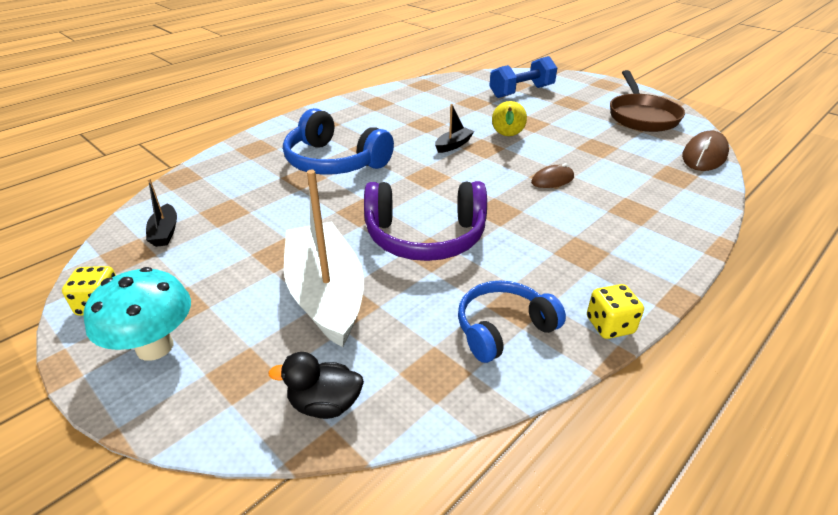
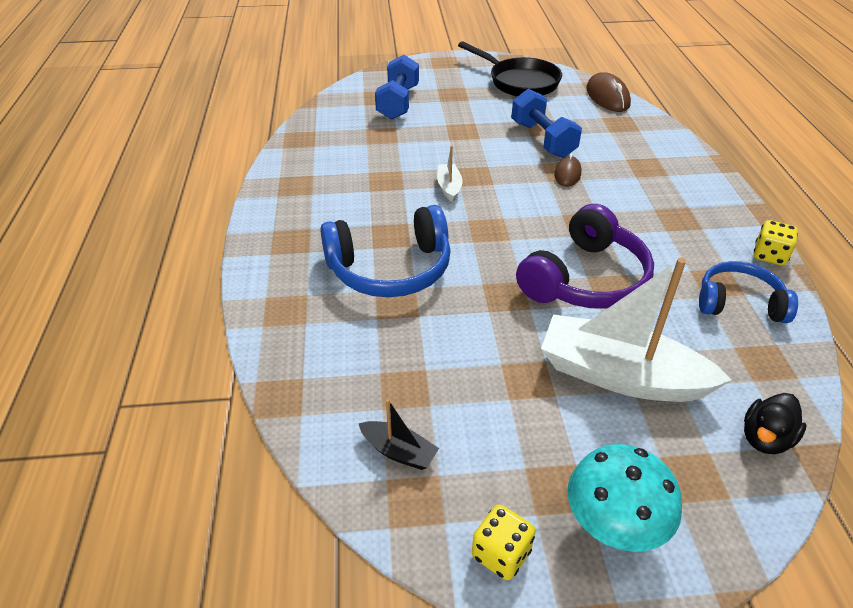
camera: 50 degrees left, 5 degrees up
(453, 145) = (449, 187): black boat -> white boat
(503, 328) = (739, 303): blue headphones -> blue headphones turned 90 degrees clockwise
(507, 136) = (470, 154): yellow pear -> none
(580, 153) = (542, 139): none -> blue dumbbell
(641, 116) = (519, 82): brown pan -> black pan

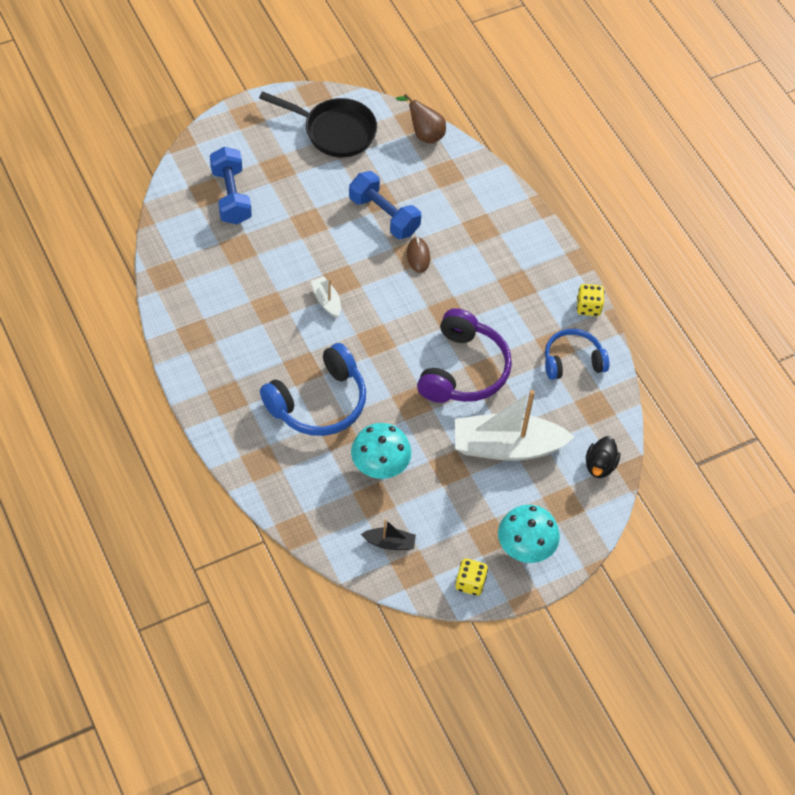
camera: 25 degrees left, 15 degrees up
(431, 353) = (380, 467): none -> turquoise mushroom
(607, 97) = (424, 134): brown mouse -> brown pear

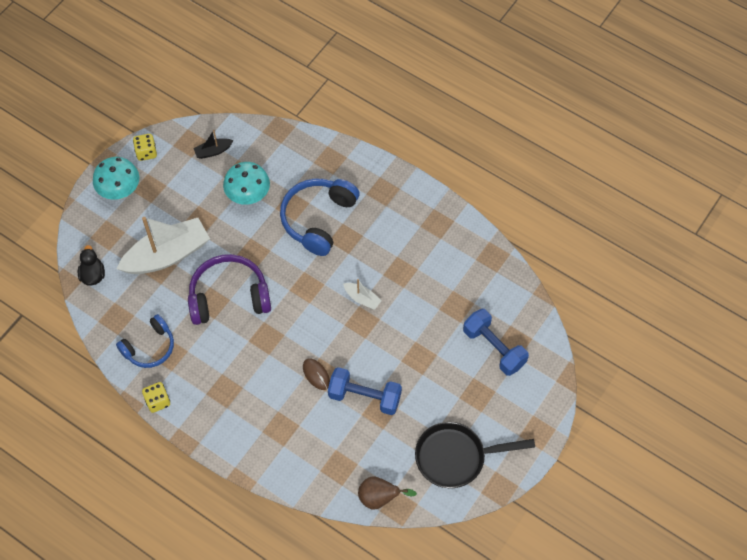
camera: 155 degrees right, 5 degrees up
(463, 370) = (229, 297): purple headphones -> purple headphones turned 90 degrees clockwise

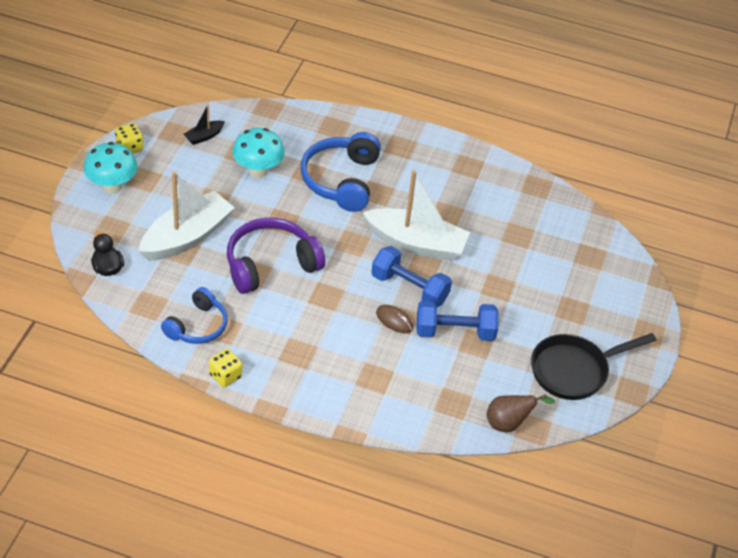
camera: 20 degrees left, 15 degrees down
(362, 298) = (416, 243): white boat -> white boat, size x2.27
(494, 348) = (572, 265): blue dumbbell -> blue dumbbell (409, 288)

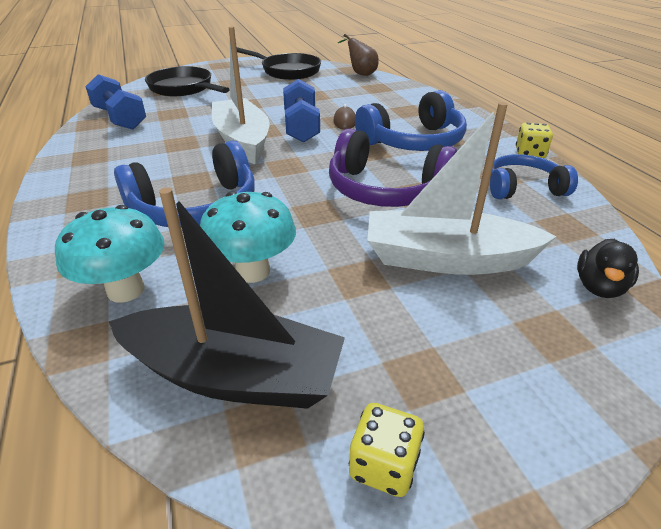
camera: 125 degrees left, 10 degrees down
(112, 186) = (496, 403): turquoise mushroom -> turquoise mushroom (126, 290)
(204, 136) = (234, 375): black boat -> black boat, size x2.27
(315, 330) = (413, 141): none -> blue headphones
(455, 332) = (317, 103): blue dumbbell -> blue dumbbell (120, 118)
(582, 269) = (184, 89): none -> black pan

